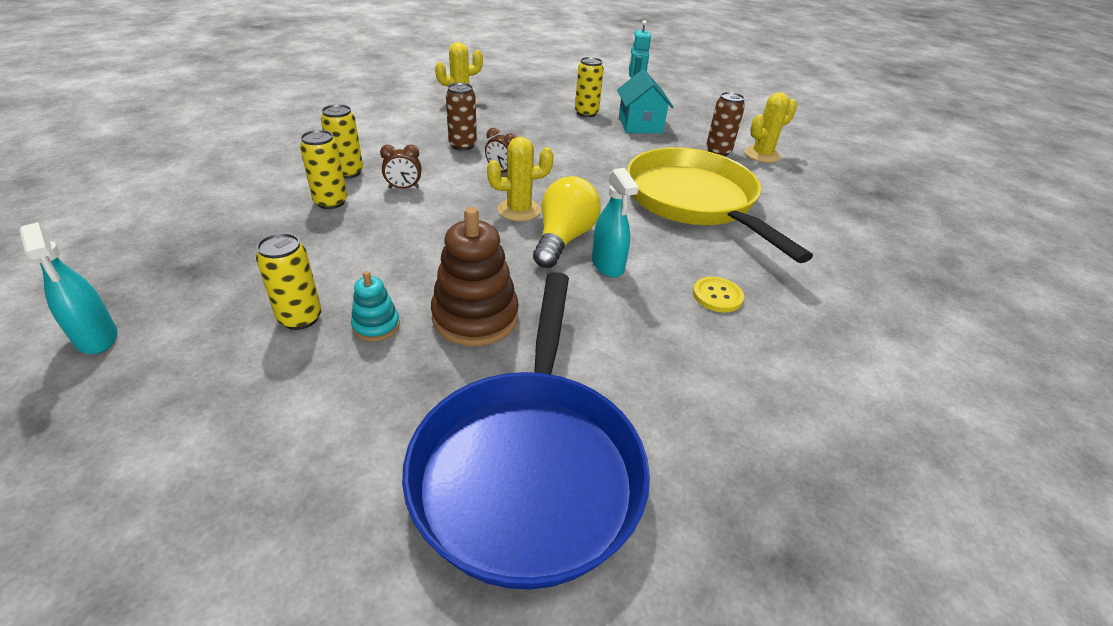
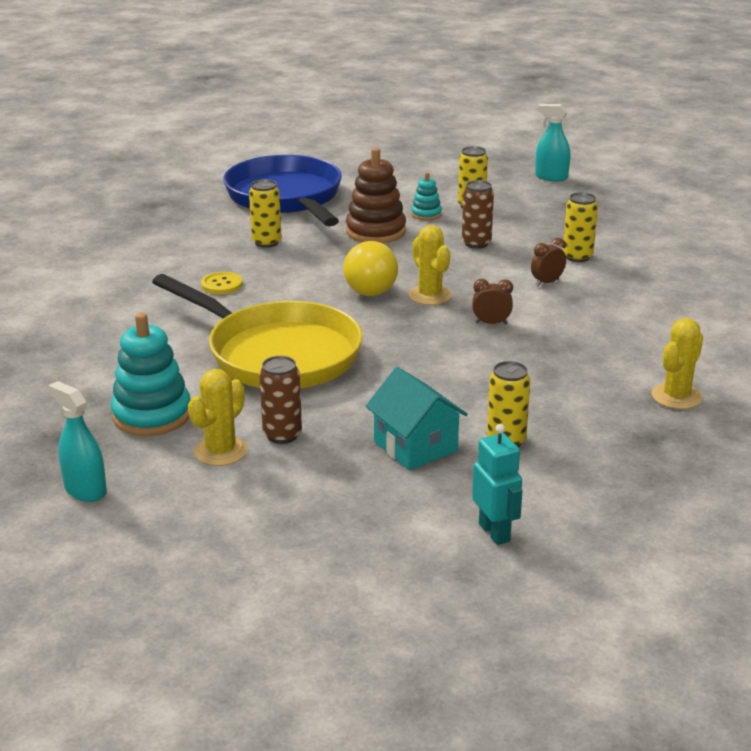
camera: 155 degrees right, 10 degrees down
(348, 172) = (613, 279): yellow can -> yellow can (266, 242)
(462, 145) = (570, 337): brown can -> brown can (476, 243)
(519, 210) = (430, 295): yellow cactus -> yellow cactus turned 75 degrees counterclockwise
(607, 265) = (317, 279): turquoise spray bottle -> turquoise spray bottle (85, 490)
(807, 188) = (152, 415): none -> turquoise stacking toy

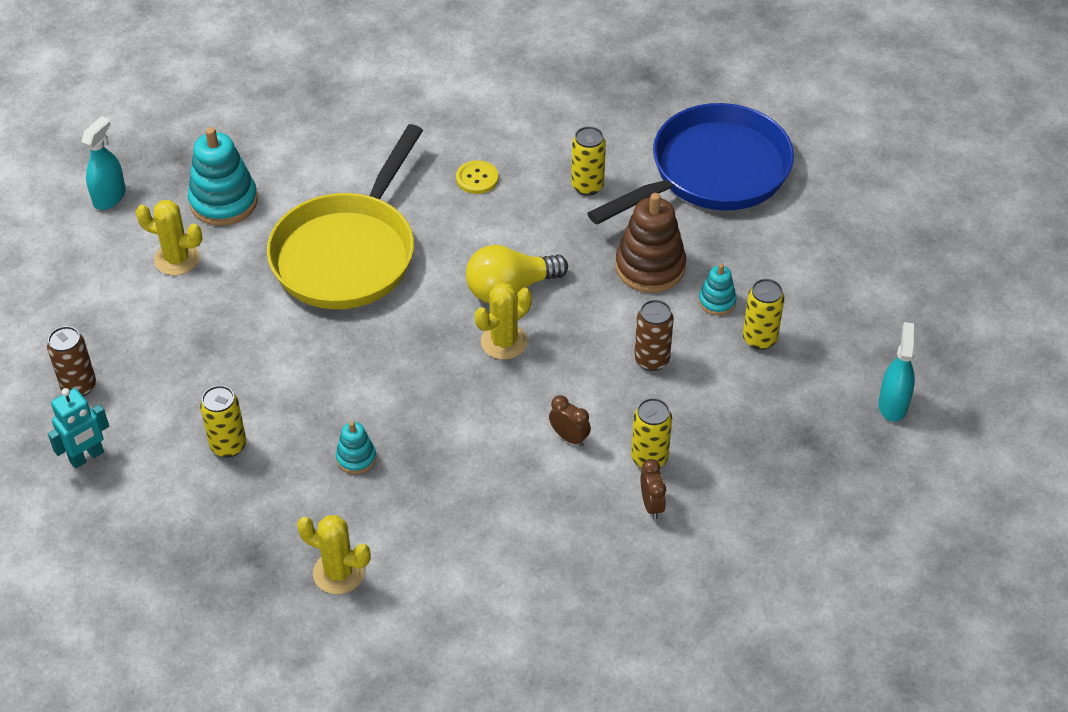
camera: 75 degrees right, 20 degrees up
(282, 435) = (209, 291): brown can -> brown can (79, 386)
(415, 446) = (207, 383): turquoise house -> none
(491, 323) = (456, 402): brown clock -> brown clock (651, 505)
(542, 375) = (356, 458): none -> turquoise stacking toy

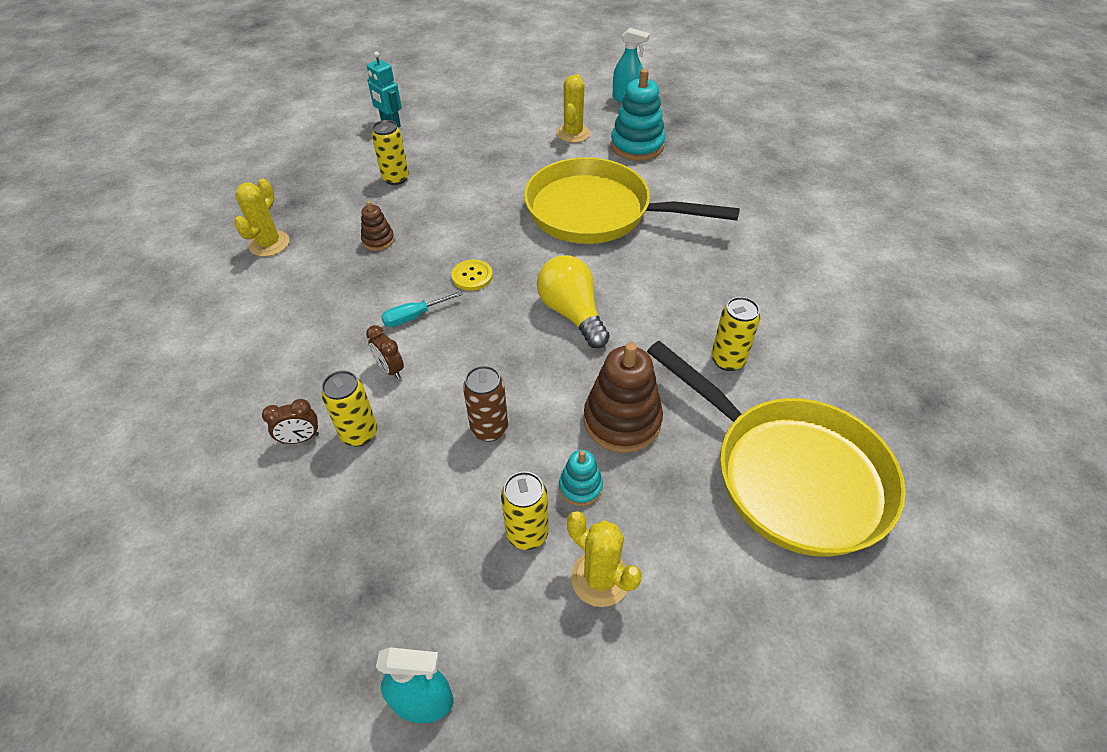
camera: 85 degrees right, 0 degrees up
(79, 386) = (451, 112): brown can -> none
(356, 458) = (378, 240): turquoise stacking toy -> brown stacking toy
(477, 178) = (710, 279): yellow button -> yellow button (472, 276)
(495, 419) = (414, 316): none -> turquoise screwdriver
(504, 342) = (506, 315): yellow cactus -> yellow cactus (600, 578)
(569, 437) = (390, 369): brown clock -> brown clock turned 105 degrees clockwise
(712, 173) = (790, 475): blue pan -> yellow pan

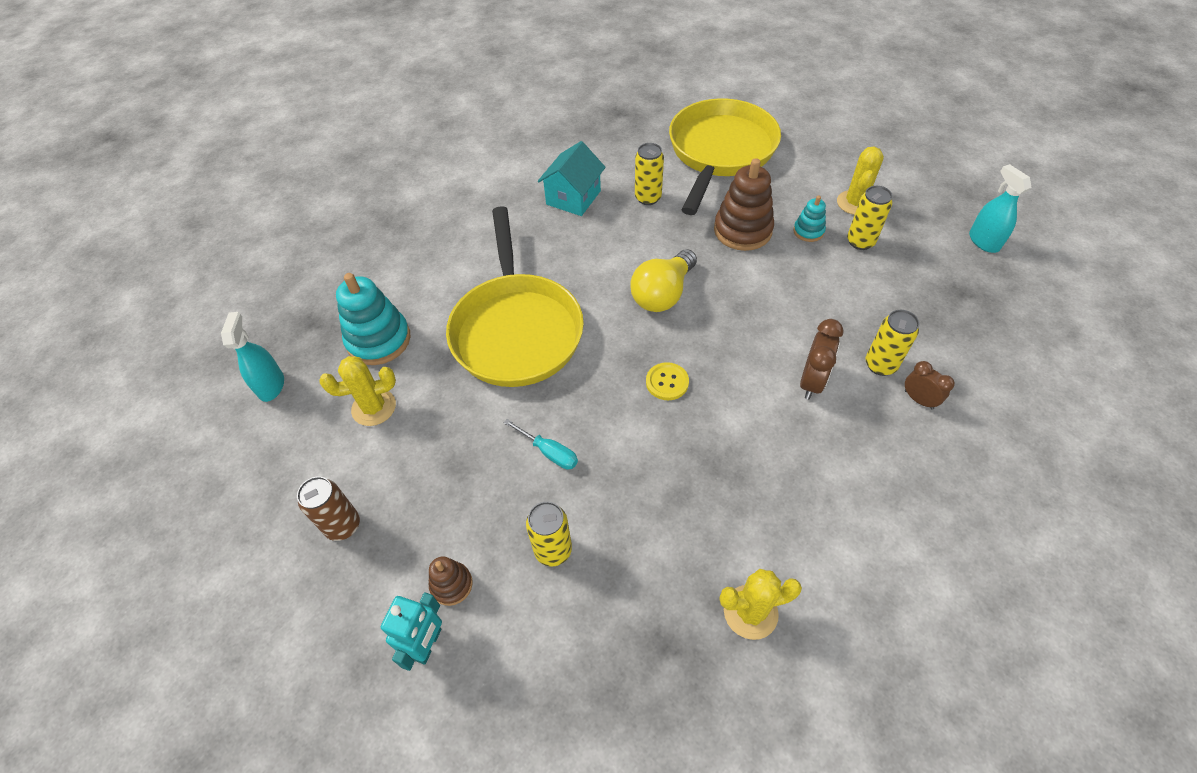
camera: 115 degrees left, 5 degrees up
(378, 240) = (670, 495): brown stacking toy -> brown stacking toy (451, 584)
(390, 369) = (811, 381): brown clock -> brown clock, size x1.50
(414, 316) = (746, 398): turquoise screwdriver -> turquoise screwdriver (549, 452)
(489, 429) = (808, 293): brown can -> brown can (343, 525)
(759, 300) = (573, 198): none -> turquoise house

